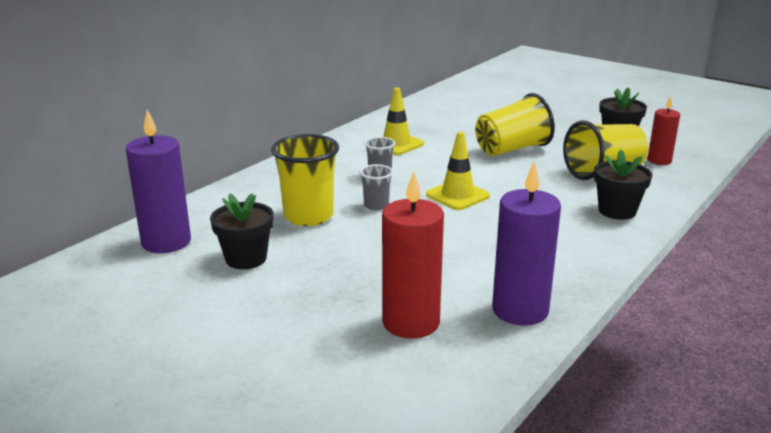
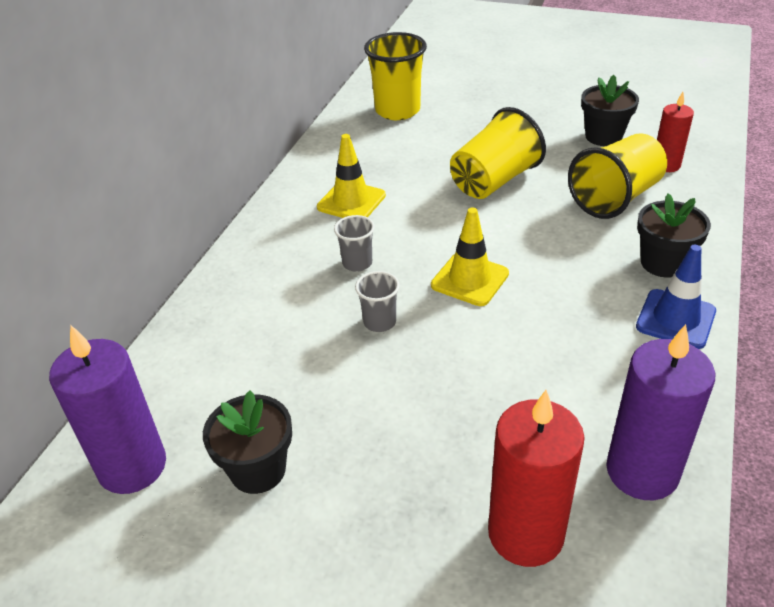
camera: 15 degrees left, 15 degrees up
(308, 216) = (302, 364): yellow cup -> yellow cup (397, 110)
(605, 241) = (675, 319): none -> blue traffic cone

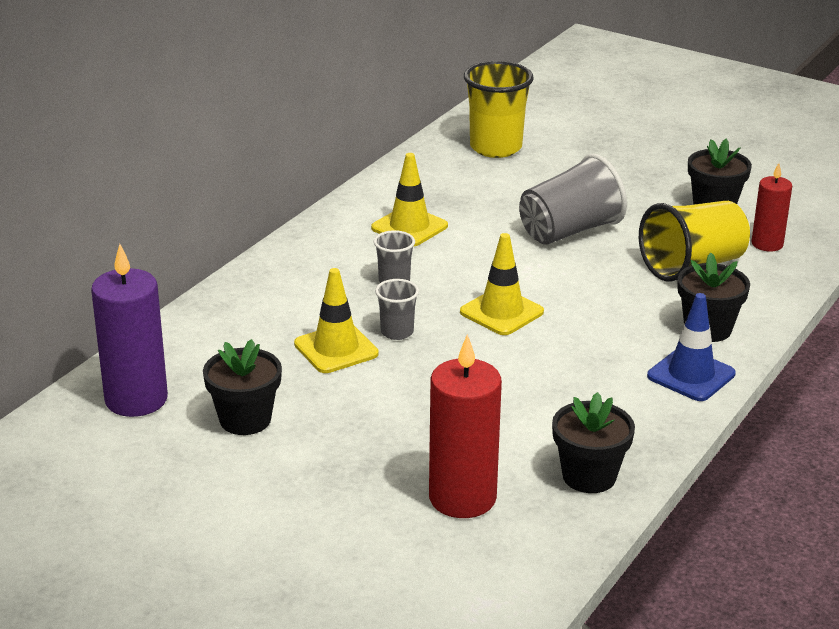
camera: 10 degrees right, 10 degrees down
(326, 355) = (336, 349): none -> yellow traffic cone
(494, 181) = (569, 231): yellow cup -> grey cup
(642, 471) = (589, 476): purple candle -> black flower pot

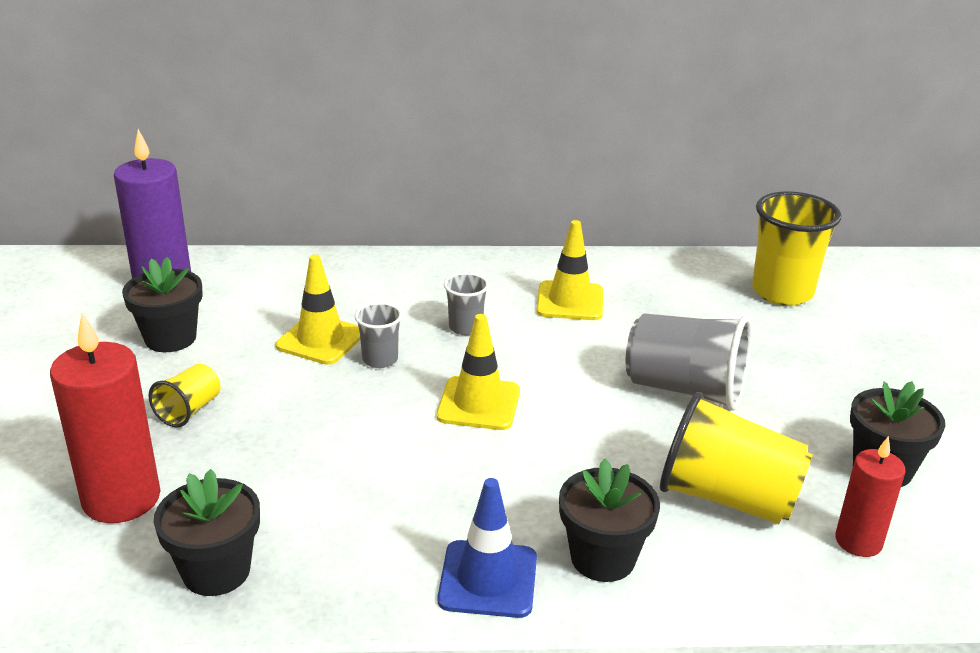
camera: 55 degrees right, 0 degrees up
(372, 438) = (189, 410): none -> yellow cup

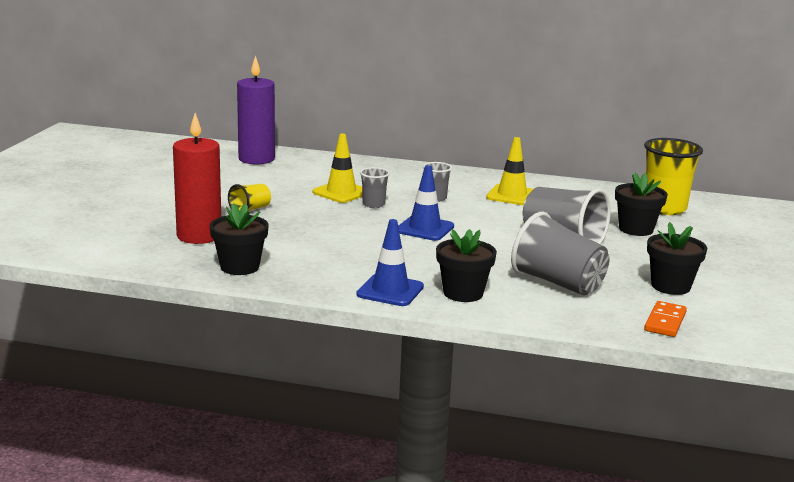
camera: 15 degrees right, 10 degrees down
(170, 338) = (251, 181): black flower pot -> black flower pot (636, 229)
(478, 404) = (424, 229): yellow traffic cone -> blue traffic cone
(727, 498) = (557, 283): yellow cup -> grey cup
(858, 541) = (630, 310): red candle -> none
(921, 560) = (665, 322): none -> orange domino

